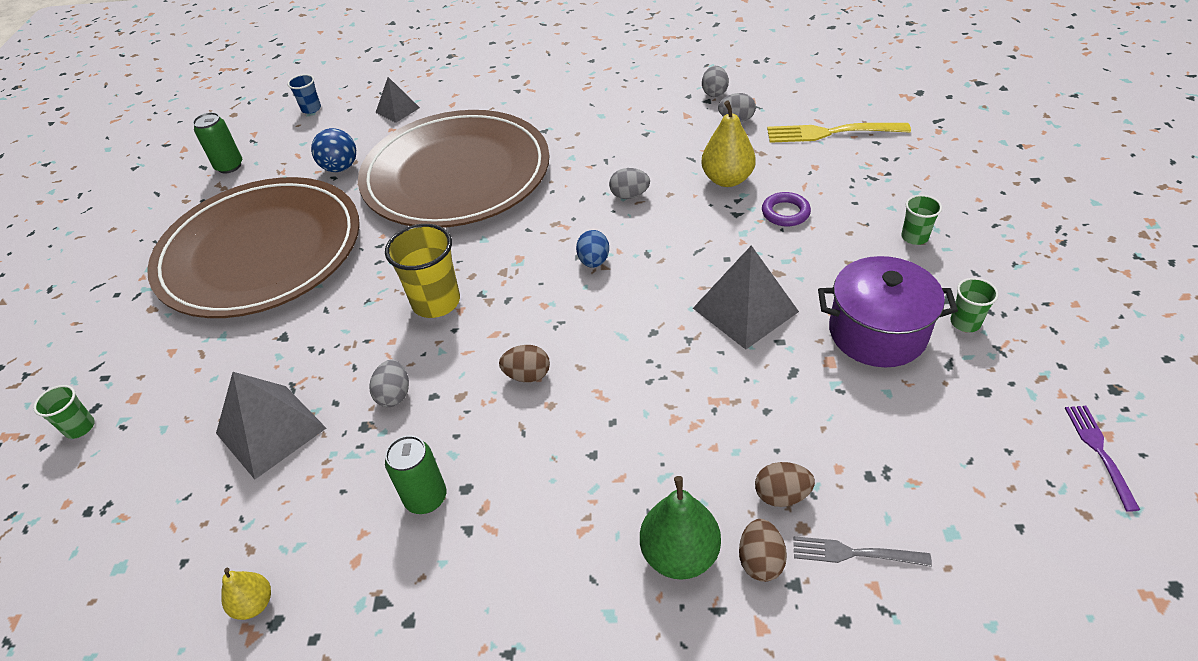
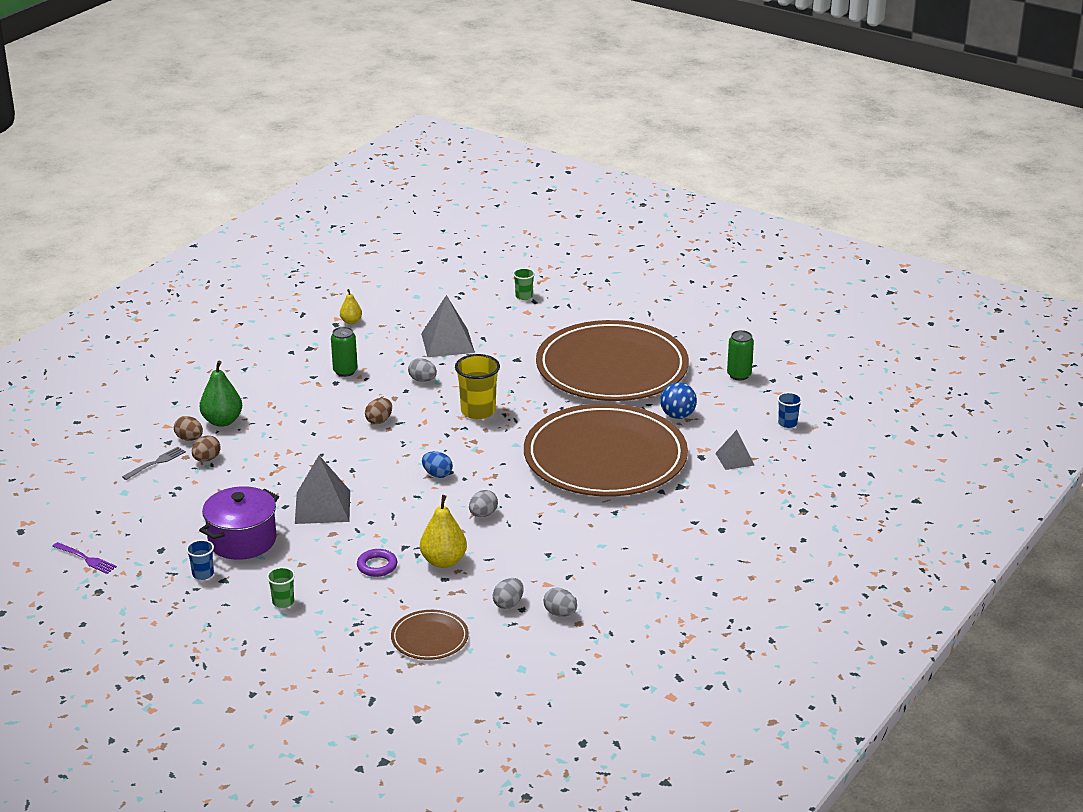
camera: 120 degrees right, 15 degrees down
(831, 133) = (429, 638): yellow fork -> brown plate
(965, 322) = (203, 574): green cup -> blue cup

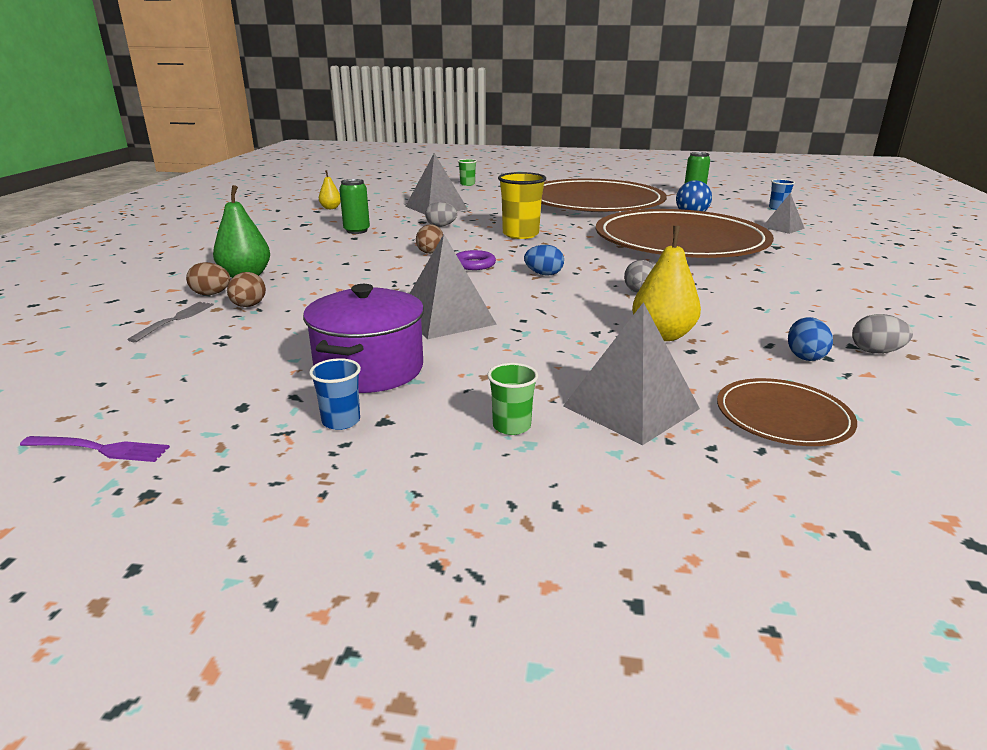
camera: 25 degrees left, 5 degrees down
(356, 608) = (631, 407): none -> grey pyramid
(377, 566) = (590, 356): purple ring -> purple ring (474, 264)
(508, 604) = (805, 356): grey egg -> blue egg

